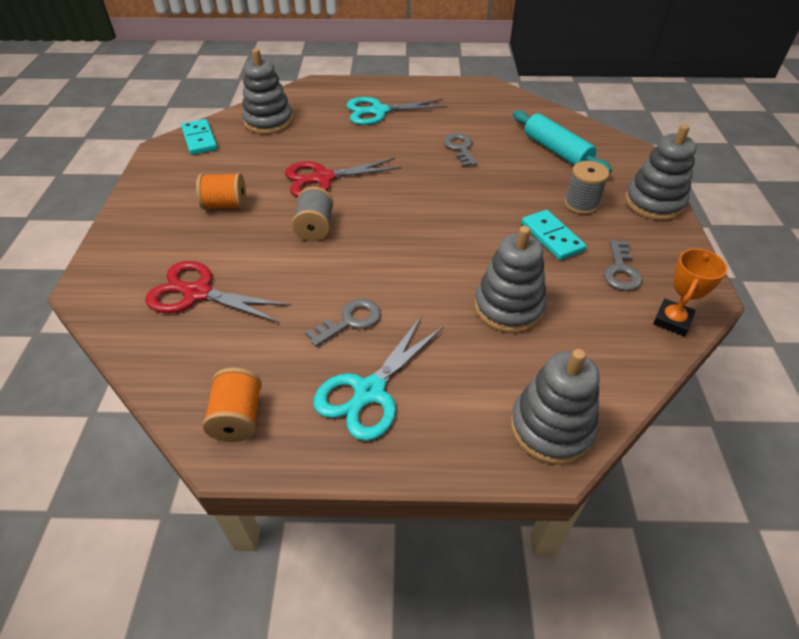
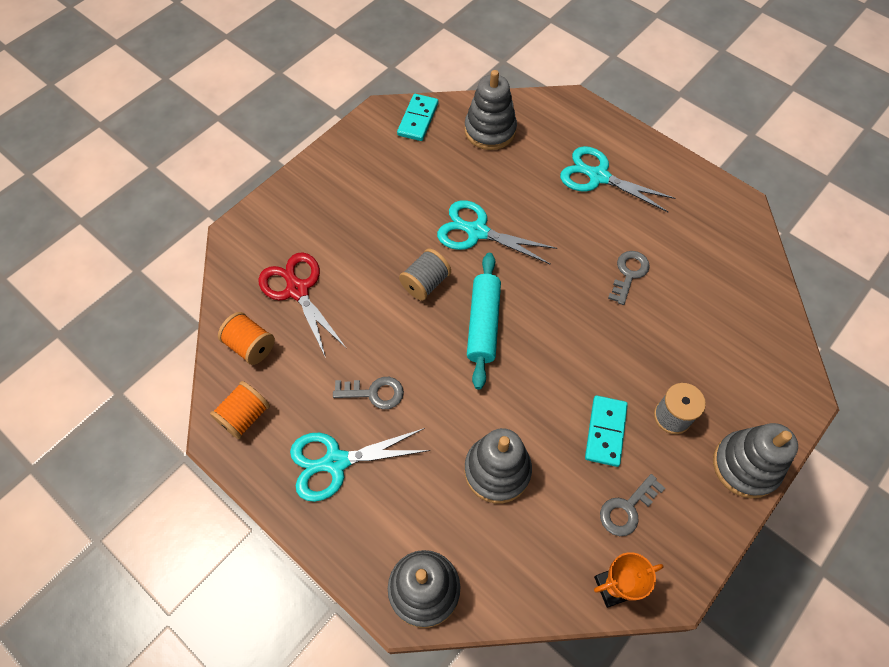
camera: 40 degrees right, 15 degrees up
(225, 205) = (380, 212): orange spool -> orange spool (251, 346)
(323, 178) = (477, 232): red scissors -> turquoise scissors
(556, 151) = (719, 339): turquoise rolling pin -> turquoise rolling pin (483, 324)

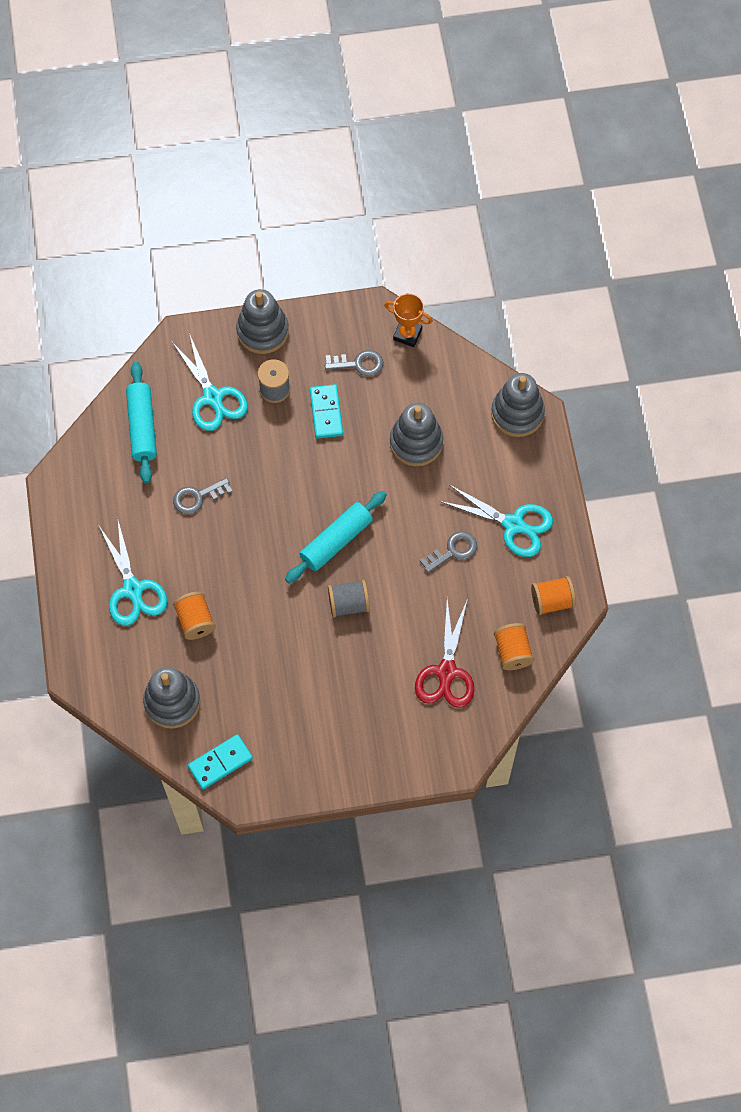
camera: 140 degrees left, 5 degrees up
(374, 393) = (453, 551): grey key -> grey key turned 105 degrees clockwise
(477, 232) = (272, 616): turquoise scissors -> turquoise scissors (212, 397)
(530, 188) = (195, 621): none -> orange spool
(605, 432) = (326, 413): turquoise domino -> turquoise domino turned 60 degrees counterclockwise
(735, 294) = (142, 427): none -> turquoise rolling pin

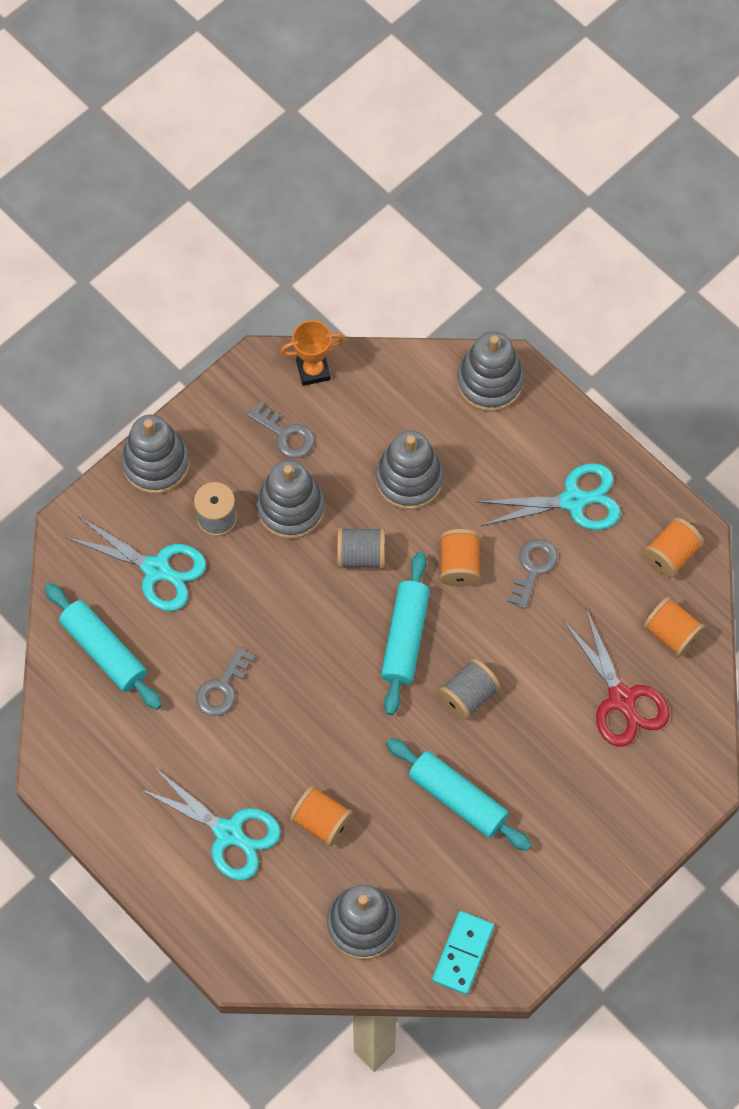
camera: 35 degrees left, 0 degrees up
(292, 664) = (457, 798): none -> turquoise rolling pin
(326, 413) = (291, 508): turquoise domino -> grey stacking toy
(348, 471) = (361, 555): none -> grey spool
(358, 364) = (285, 434): grey key -> grey key turned 75 degrees clockwise
(406, 517) = (459, 565): none -> orange spool

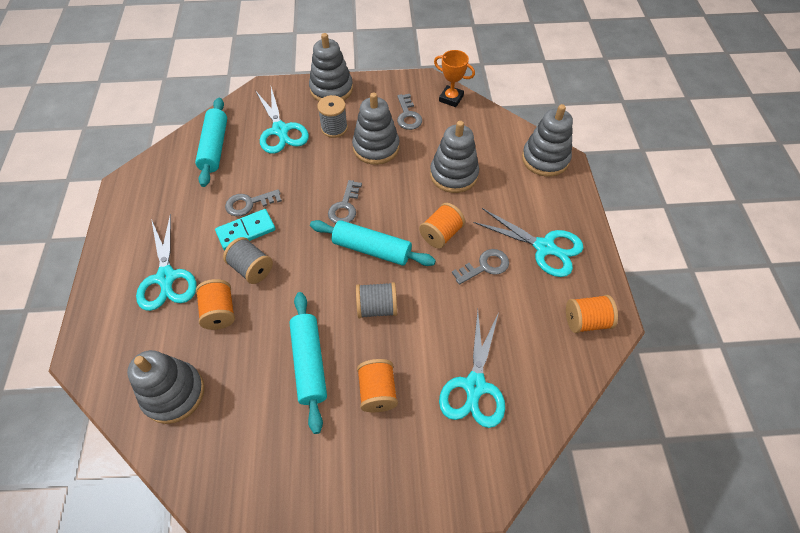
camera: 40 degrees right, 10 degrees down
(330, 610) = (345, 206): none -> grey key
(361, 555) = (390, 192): grey spool -> grey spool (251, 268)
(405, 638) = (372, 249): turquoise rolling pin -> turquoise rolling pin turned 60 degrees clockwise
(463, 953) = (209, 470): turquoise domino -> turquoise domino (246, 231)
(621, 699) = (474, 386): red scissors -> turquoise scissors
(671, 633) = (546, 370): orange spool -> orange spool (377, 391)

